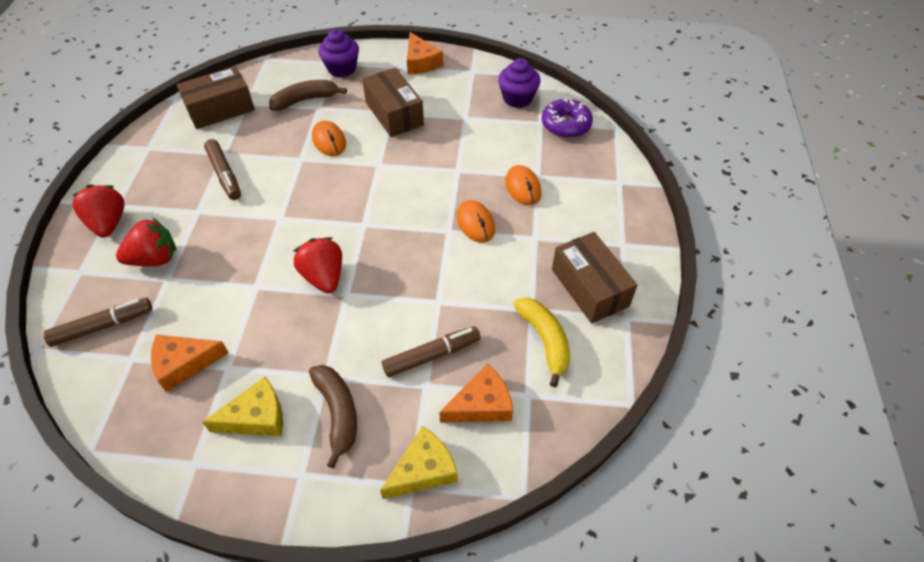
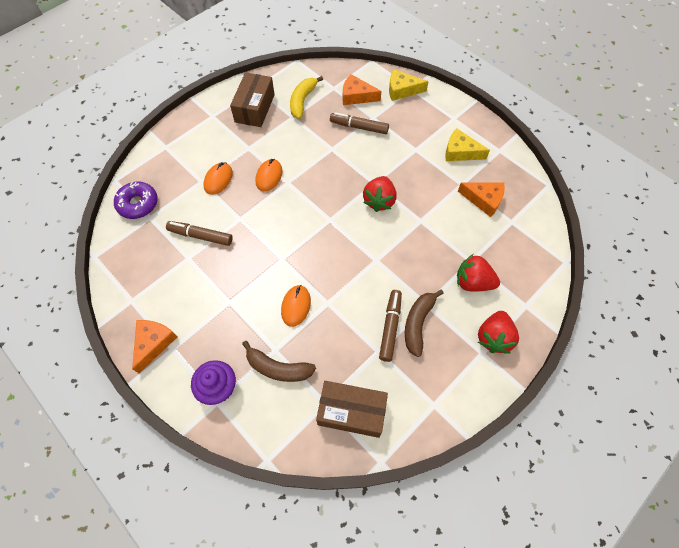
camera: 140 degrees left, 10 degrees up
(102, 326) = (522, 253): brown marker -> brown marker (201, 236)
(338, 413) = (421, 131): brown banana -> brown banana (418, 323)
(394, 113) = (229, 299): brown box -> none
(517, 98) = (136, 248): purple cupcake -> none

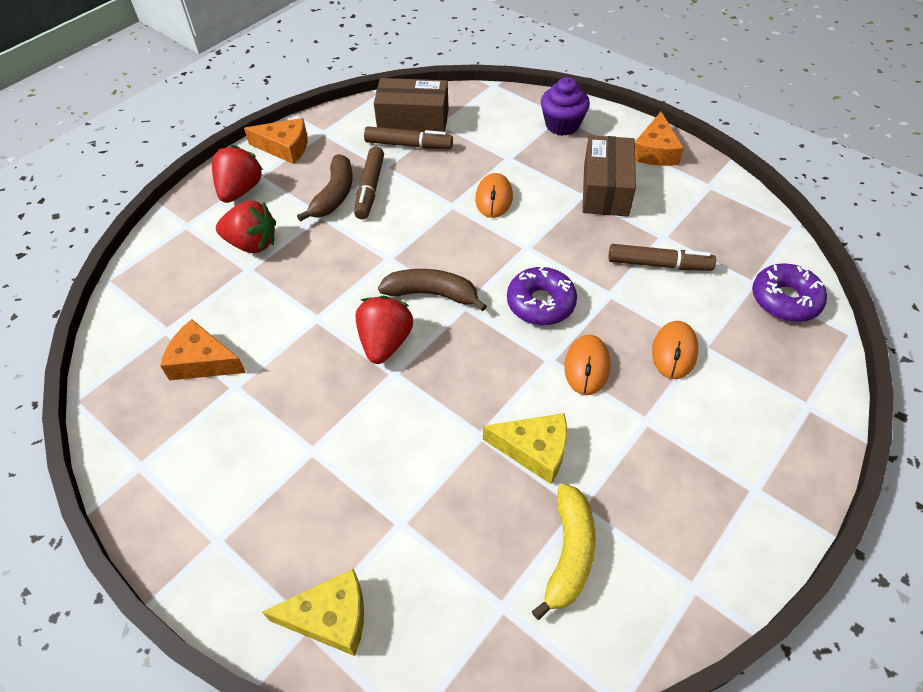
camera: 175 degrees right, 10 degrees down
(255, 108) = (671, 520): brown box -> brown box (605, 189)
(278, 368) = (501, 144): brown banana -> brown banana (432, 294)
(284, 216) = (541, 303): none -> purple donut
(356, 96) = (443, 583): orange cheese -> orange cheese (285, 147)
(359, 127) = (430, 493): brown marker -> brown marker (408, 145)
(460, 152) = (222, 453): yellow cheese -> yellow cheese (534, 450)

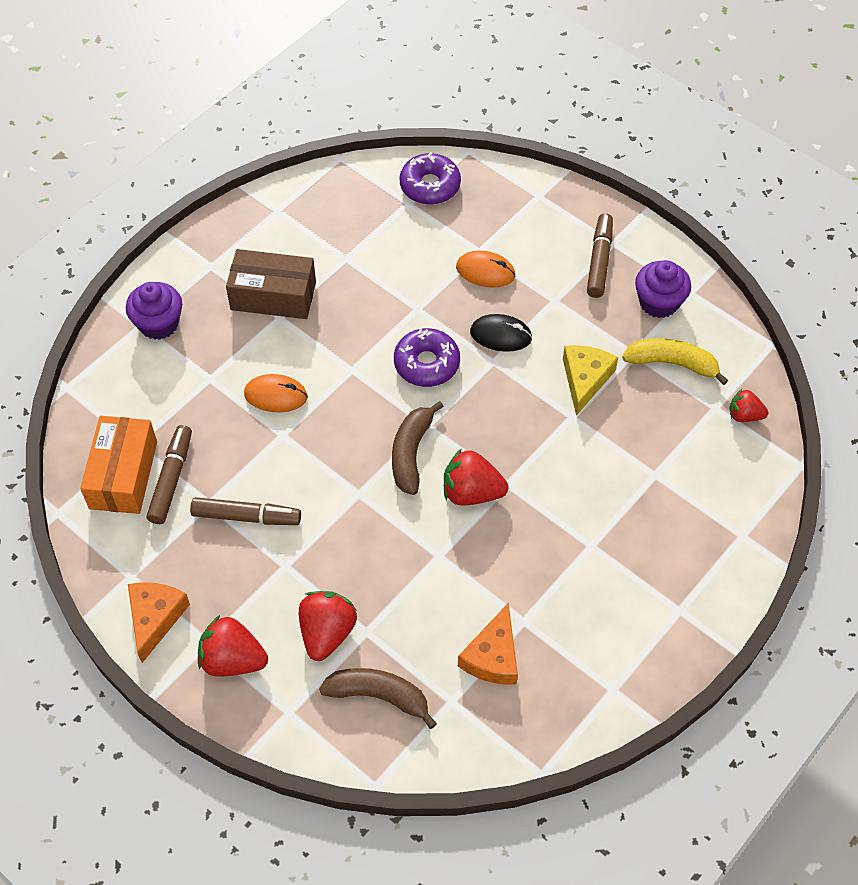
camera: 90 degrees left, 5 degrees up
(330, 617) = (734, 519): yellow cheese -> none
(334, 195) = (253, 553): brown banana -> brown banana (379, 696)
(413, 120) = (123, 475): brown box -> orange box
(491, 647) = (744, 415): none -> red strawberry
(586, 366) = (501, 335): orange mouse -> black mouse
(655, 151) = (218, 246): orange cheese -> none
(658, 264) = (382, 267): brown marker -> brown marker (599, 261)
(667, 542) = (659, 302): none -> purple cupcake

